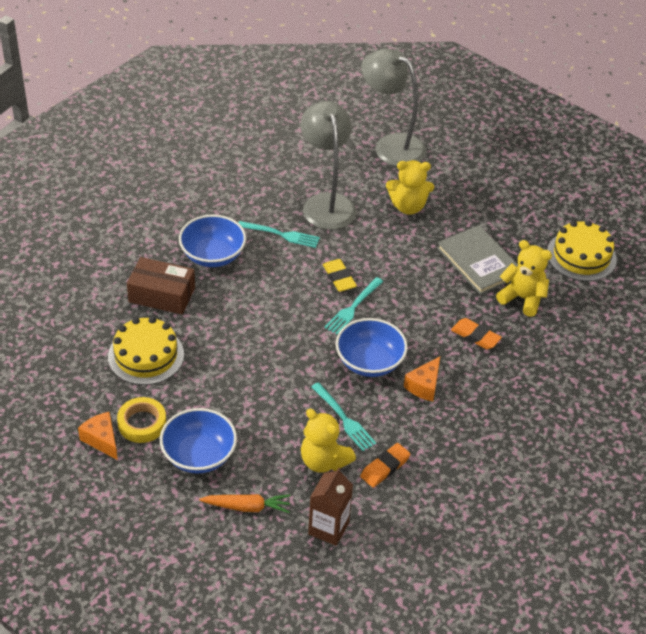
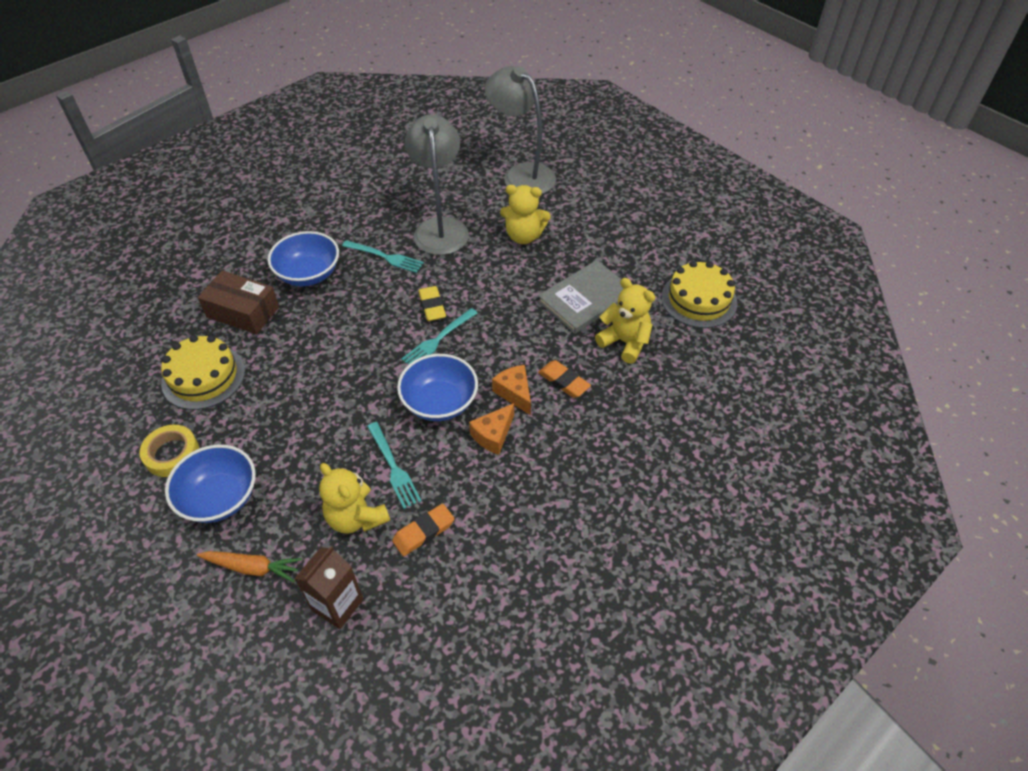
camera: 10 degrees right, 5 degrees up
(102, 440) = (122, 470): orange cheese -> orange cheese (515, 393)
(479, 262) = (586, 299): grey book -> grey book turned 75 degrees clockwise

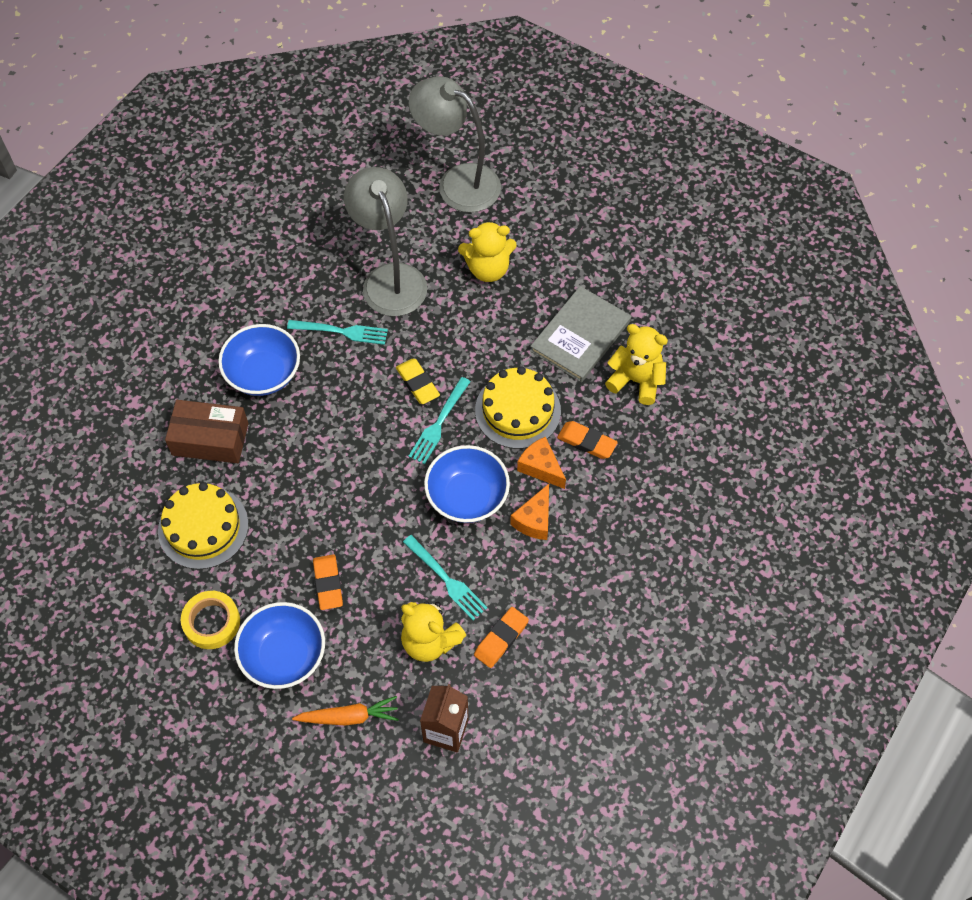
camera: 15 degrees left, 10 degrees up
(287, 446) = (328, 584): none -> orange eraser
(699, 299) = (699, 310): yellow cake -> yellow cake (517, 410)

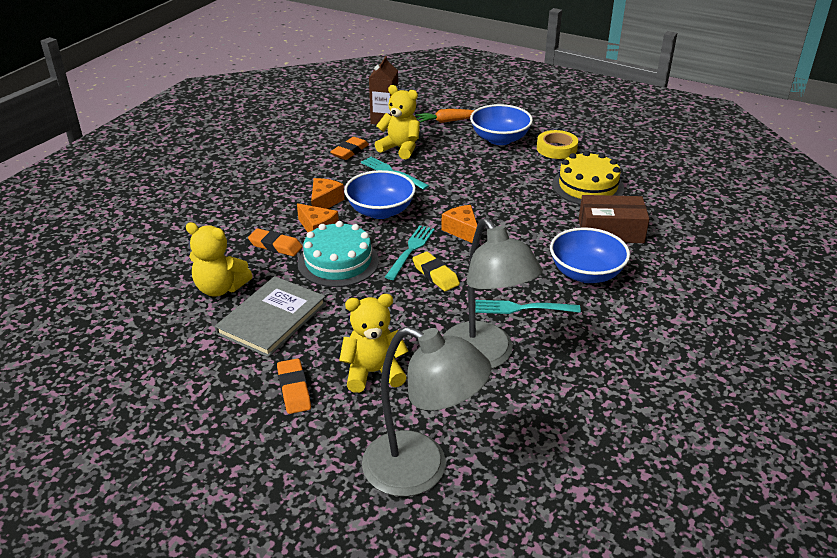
camera: 175 degrees right, 25 degrees down
(328, 584) = (480, 167): orange eraser -> orange eraser (294, 389)
(377, 452) = (462, 231): none -> orange cheese
(517, 410) = (338, 262): yellow cake -> turquoise cake

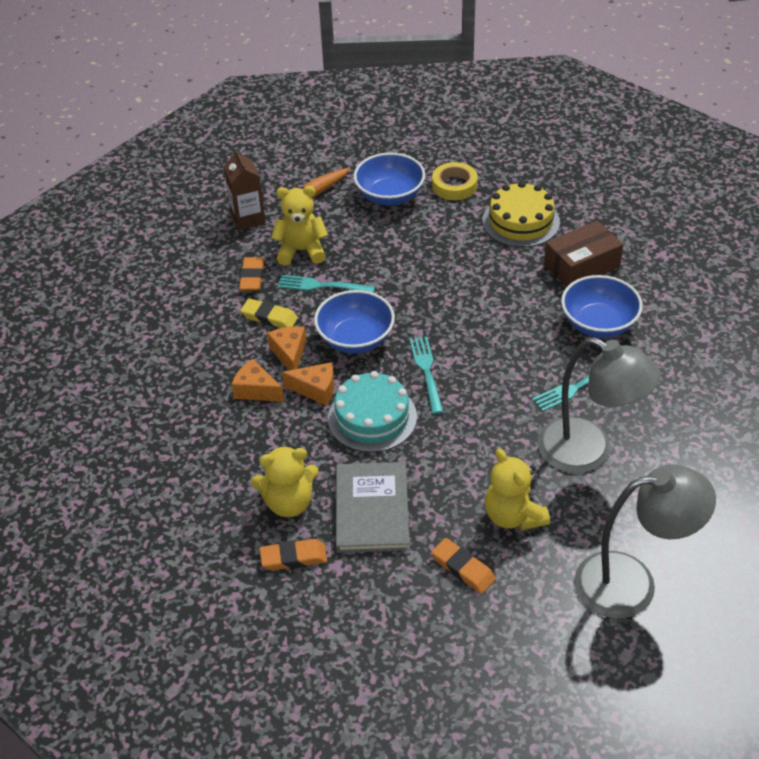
camera: 30 degrees left, 10 degrees up
(275, 246) = (293, 429): orange eraser -> orange eraser (293, 558)
(373, 372) = (513, 516): yellow teddy bear -> yellow teddy bear turned 75 degrees counterclockwise
(435, 275) = (473, 388): yellow eraser -> yellow eraser (269, 317)
(462, 231) = (453, 326): orange cheese -> orange cheese (256, 390)

